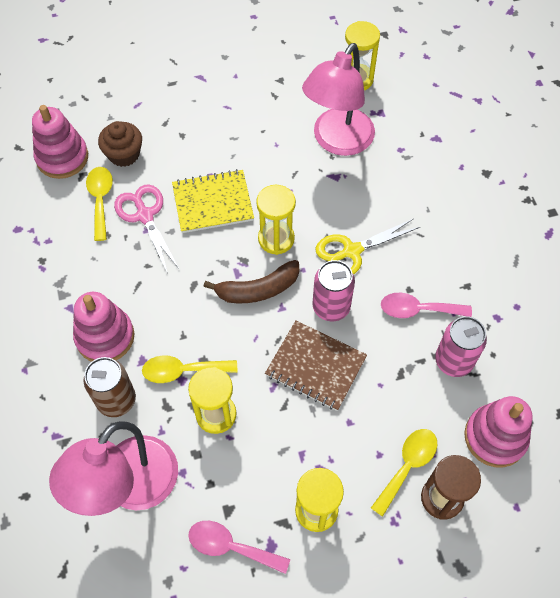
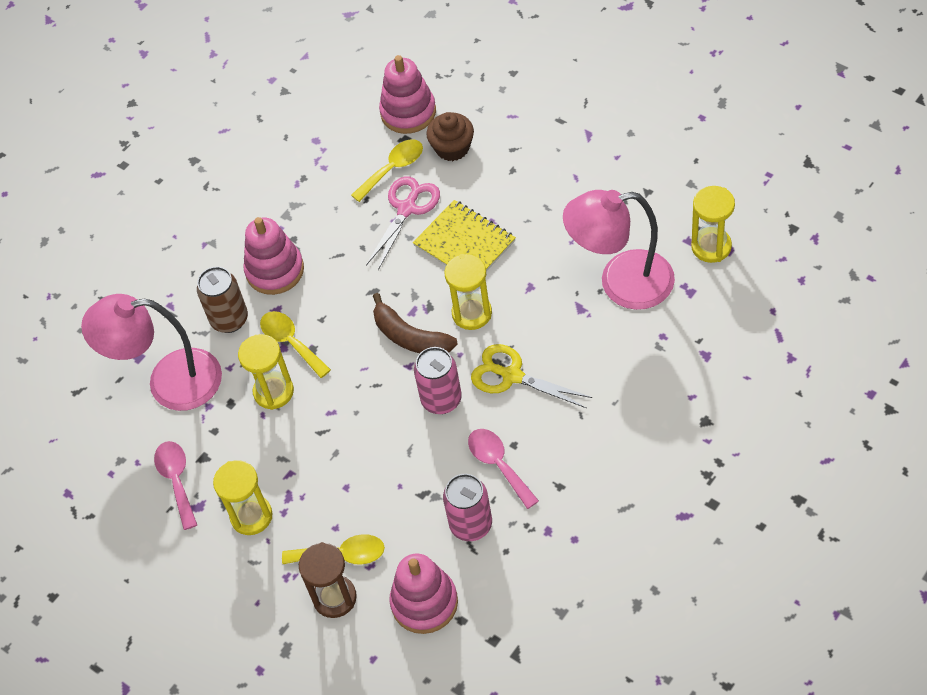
camera: 60 degrees right, 5 degrees down
(315, 366) = (375, 428): brown notebook -> none

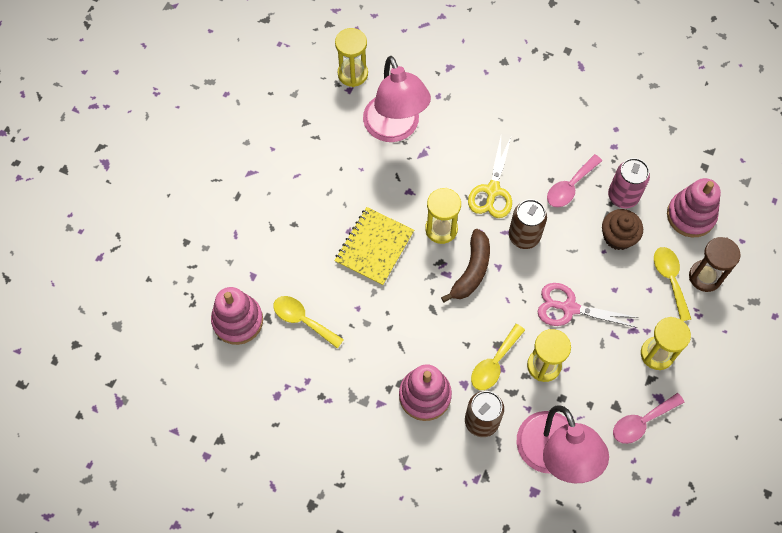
camera: 110 degrees left, 10 degrees up
(407, 209) = (345, 299): pink scissors -> pink scissors (569, 308)
(441, 400) = (524, 236): pink can -> brown can
(452, 148) = (275, 276): brown cupcake -> brown cupcake (618, 237)

